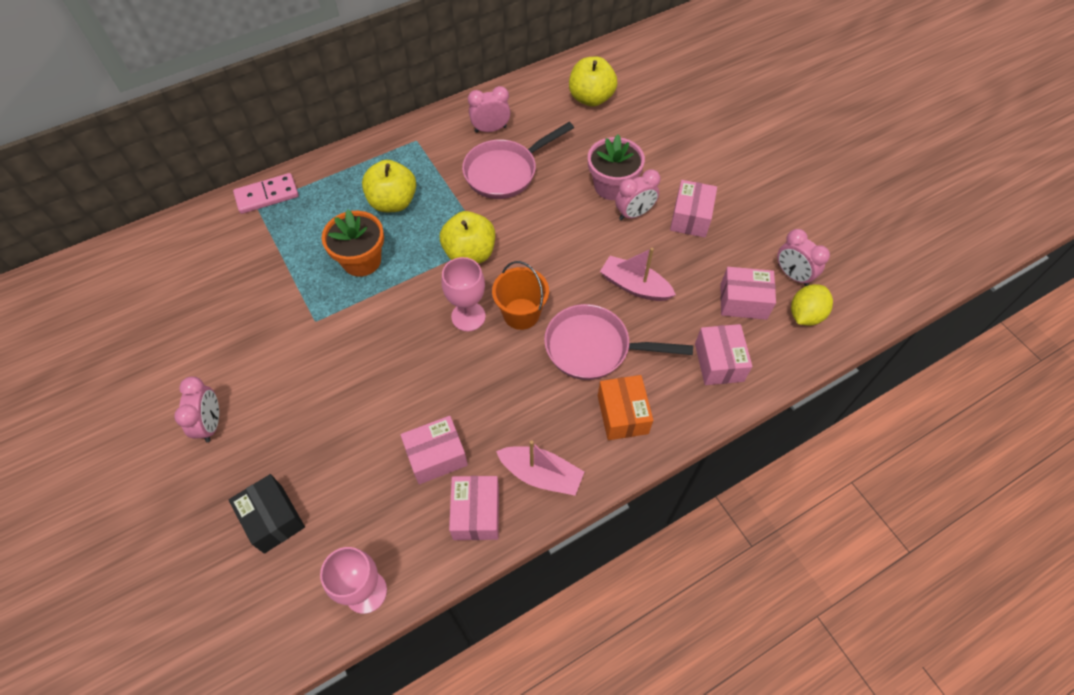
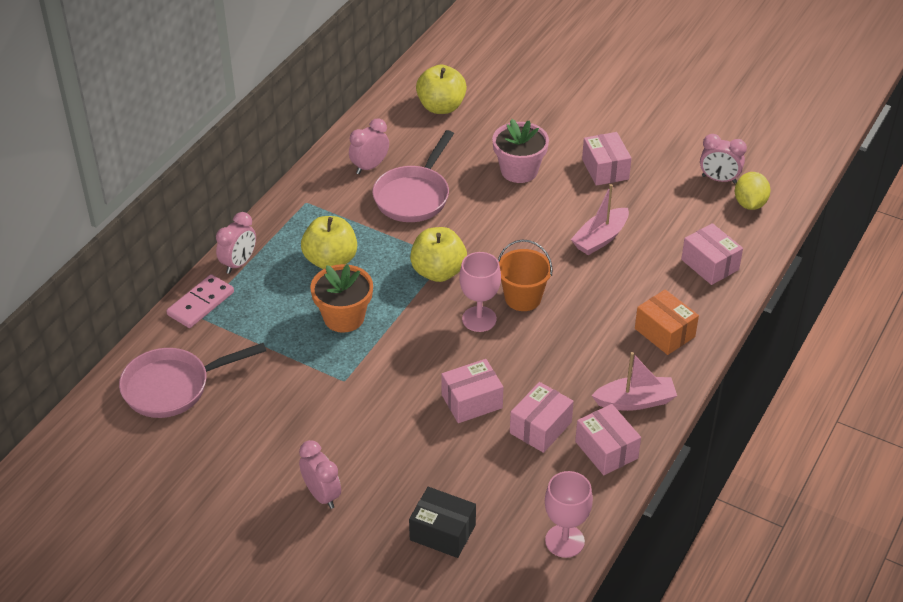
camera: 30 degrees left, 15 degrees down
(594, 348) = (604, 297): pink pan -> pink pan (173, 387)
(634, 214) = (555, 184): pink clock -> pink clock (239, 263)
(634, 286) = (600, 238): pink boat -> pink boat turned 45 degrees counterclockwise
(743, 301) = (695, 214): pink box -> pink box (472, 401)

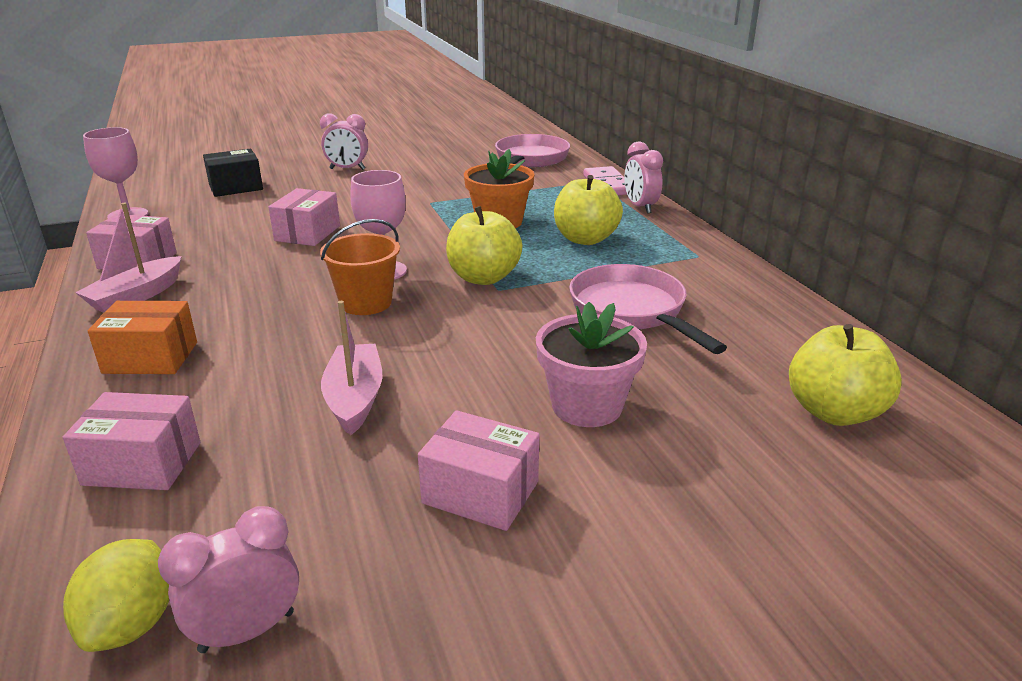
camera: 130 degrees right, 15 degrees down
(369, 166) = (727, 307): pink clock -> none
(540, 427) = (221, 246): pink box -> none
(749, 204) = (131, 623): yellow lemon -> yellow lemon turned 45 degrees clockwise

